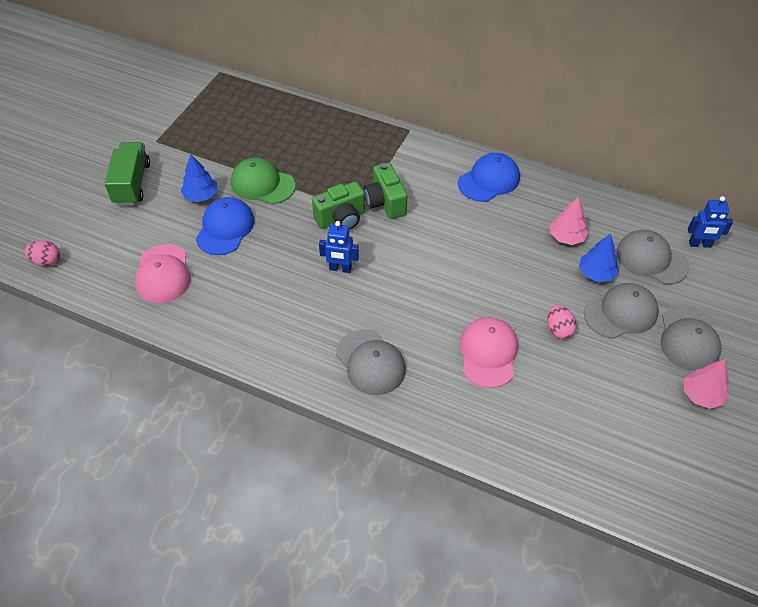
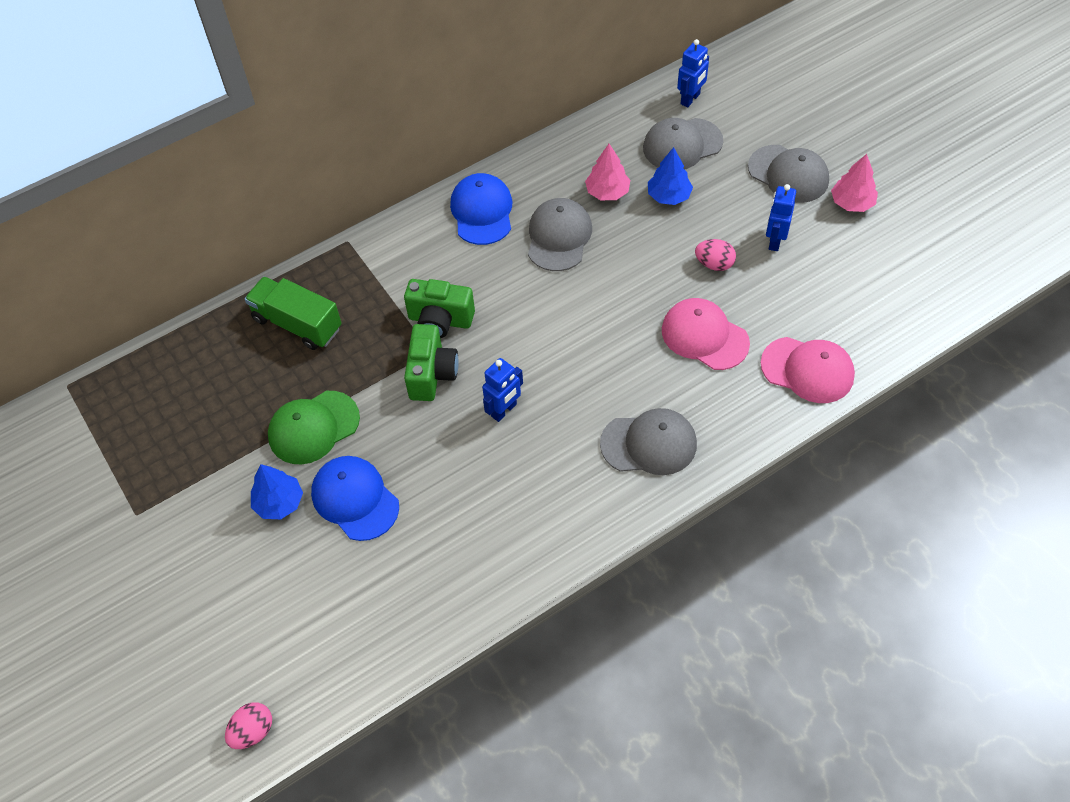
camera: 55 degrees left, 5 degrees up
(132, 184) = (193, 574): green truck -> green truck (297, 324)
(163, 274) = (378, 598): pink cap -> pink cap (807, 370)
(615, 358) = (774, 241): none -> blue robot
(621, 313) = (727, 205): grey cap -> grey cap (559, 237)

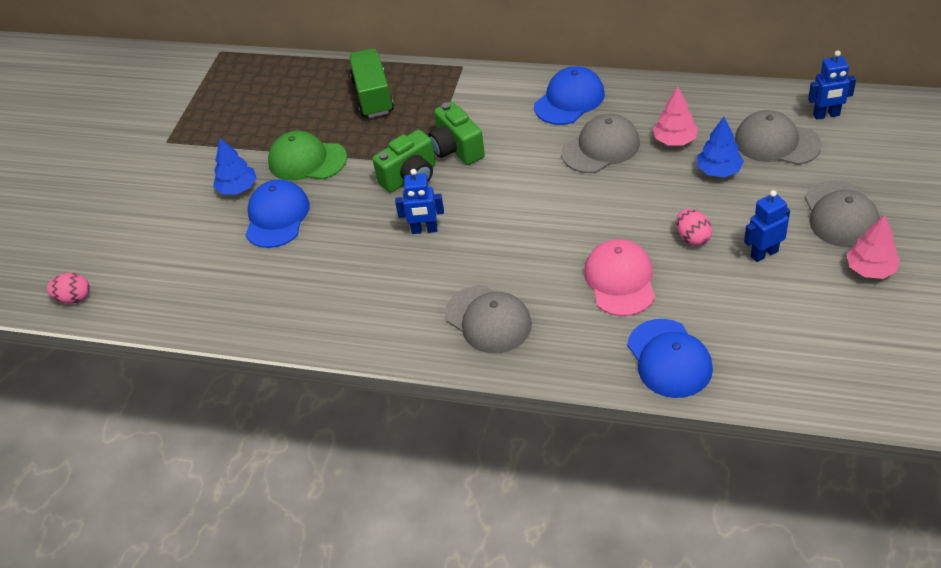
camera: 50 degrees right, 10 degrees down
(807, 370) = (669, 358): pink cap -> blue cap

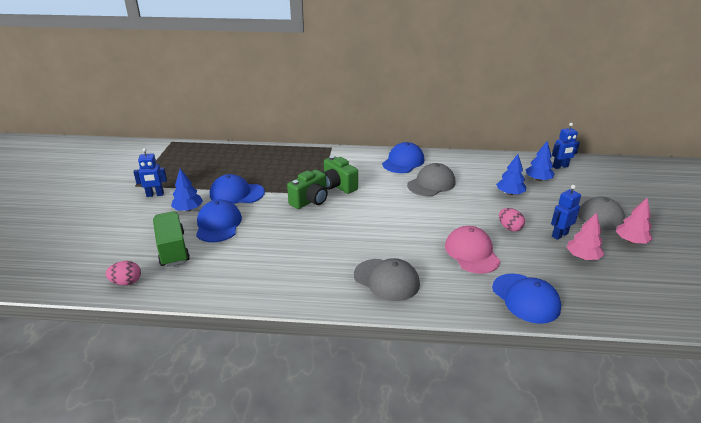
camera: 15 degrees left, 15 degrees down
(74, 298) = (57, 279): pink egg -> pink egg (126, 282)
(307, 160) = (236, 193): green cap -> blue cap
(373, 96) = (276, 161): green truck -> green truck (173, 249)
(424, 230) = (326, 229): blue robot -> blue robot (155, 195)
(675, 140) = (476, 179): pink tree -> pink tree (582, 257)
(776, 142) = (538, 179): grey cap -> blue tree

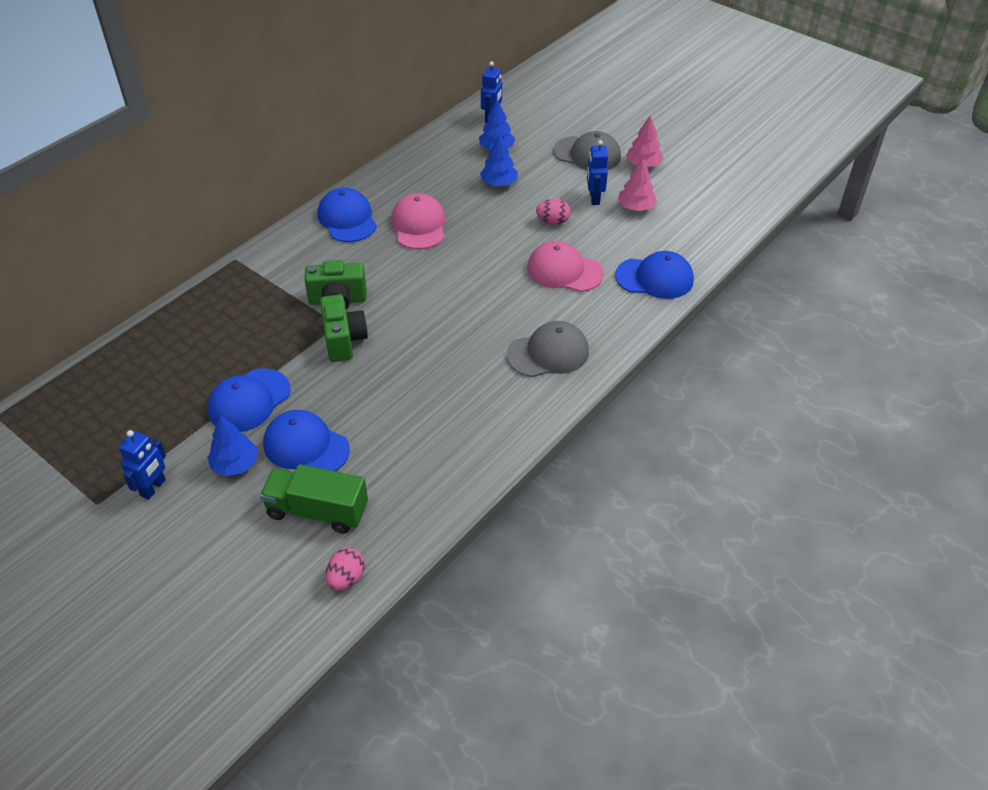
camera: 55 degrees left, 15 degrees up
(431, 184) = (419, 225): grey cap -> pink cap

